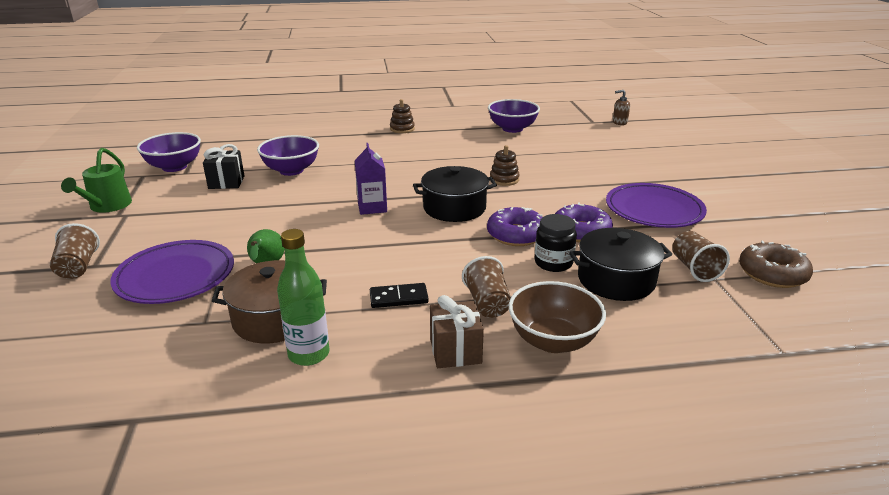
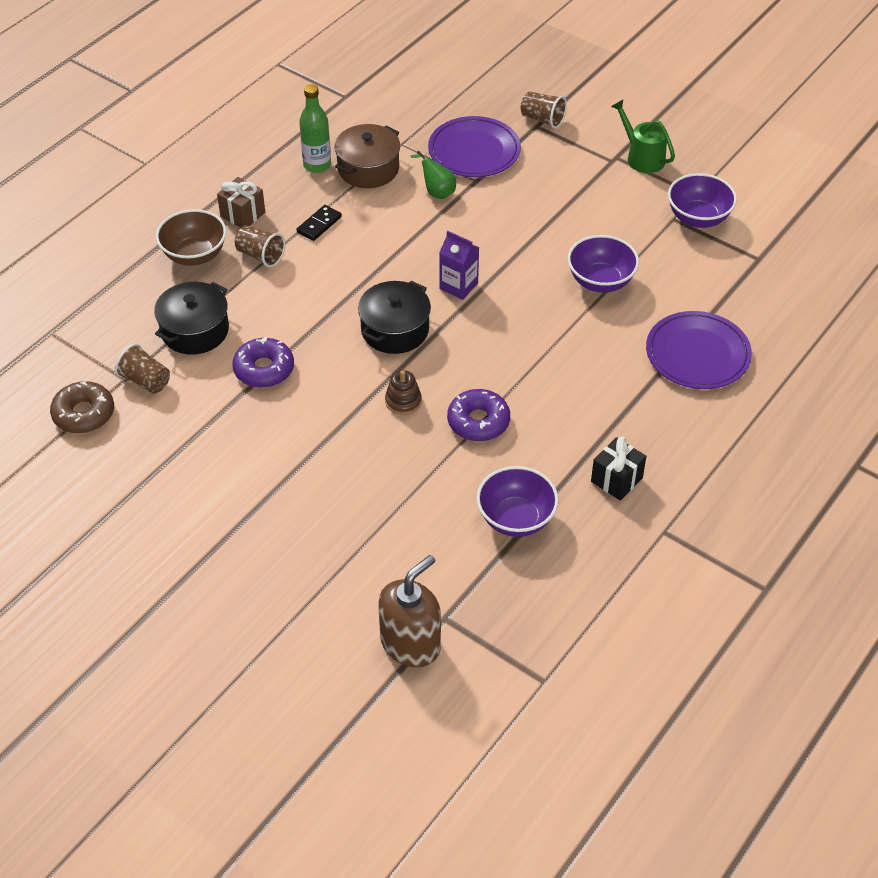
camera: 135 degrees right, 20 degrees up
(226, 182) = (619, 233): black gift -> black gift (616, 480)
(402, 129) = (628, 424): brown stacking toy -> none
(516, 235) = (310, 331): purple donut -> purple donut (478, 422)
(553, 263) = (253, 319): black jar -> none
(619, 122) = (411, 643): brown soap dispenser -> brown soap dispenser, size x2.13
(654, 210) = (226, 445): purple plate -> purple plate (697, 354)

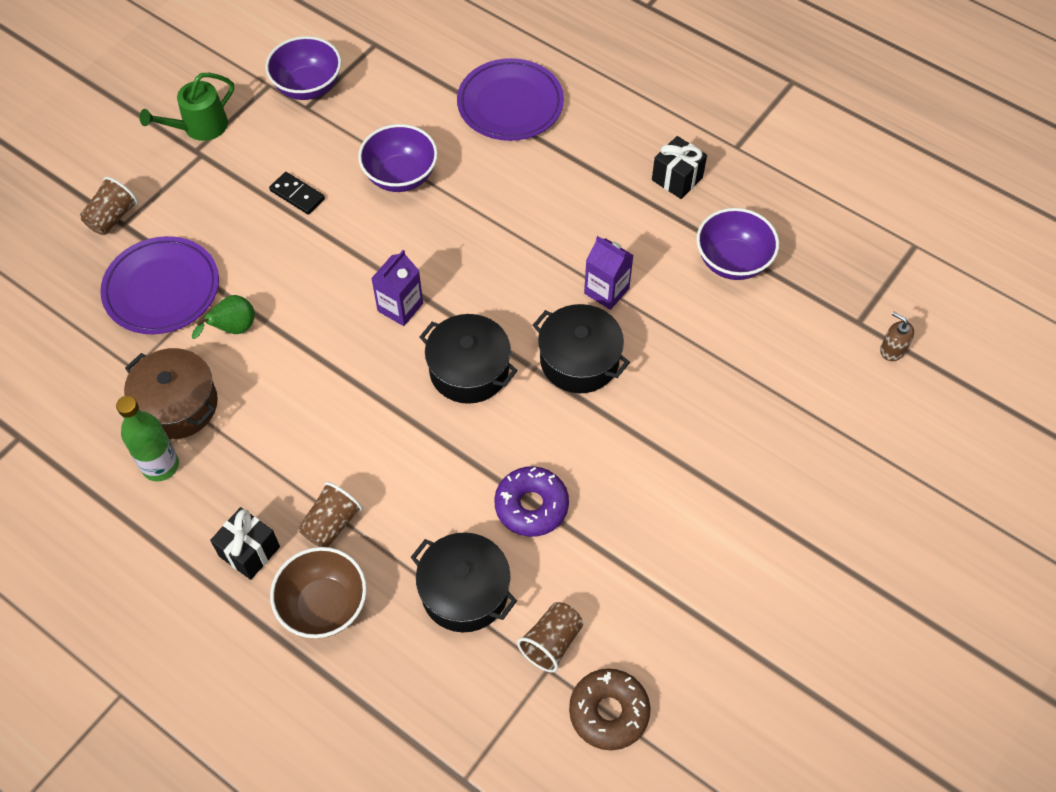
camera: 90 degrees left, 10 degrees up
(243, 214) = (249, 551): brown gift -> black gift
(319, 225) = (279, 457): black domino -> black domino (297, 195)
(403, 401) = (579, 360): brown stacking toy -> black pot
(411, 643) = (892, 350): brown soap dispenser -> brown soap dispenser, size x0.47
(478, 422) = (606, 291): purple donut -> purple carton

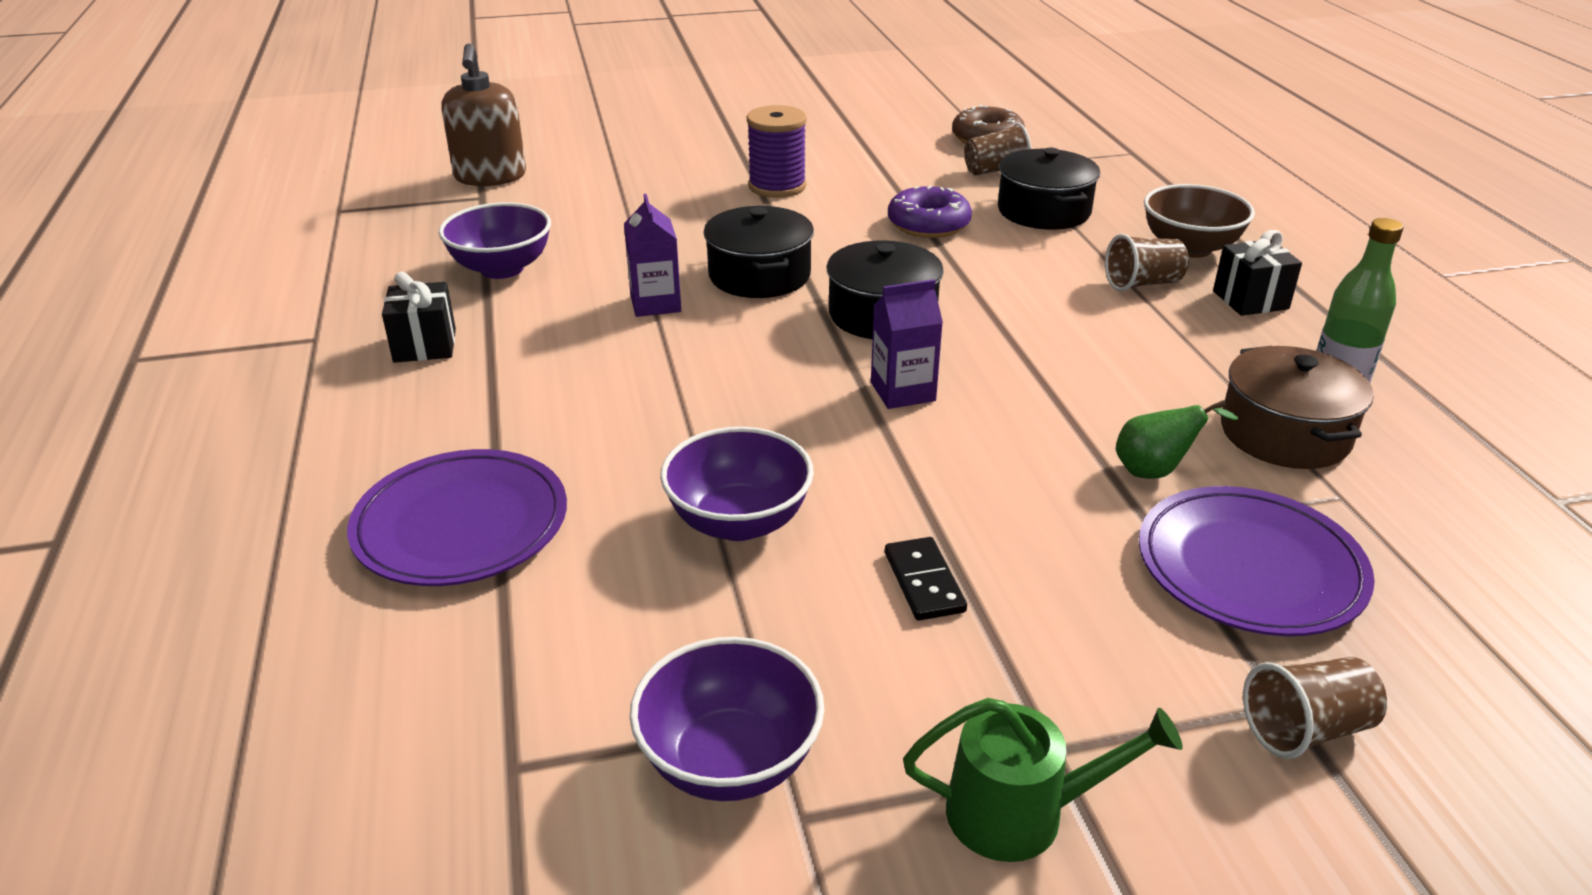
camera: 140 degrees left, 25 degrees down
(688, 485) = (777, 186): none -> purple spool
(892, 350) = (490, 177): brown soap dispenser -> brown soap dispenser, size x2.13

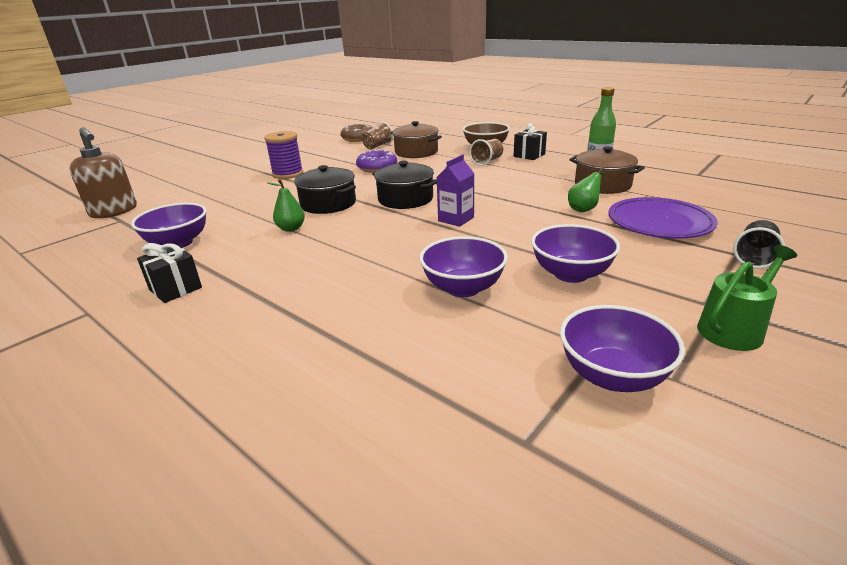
camera: 35 degrees left, 5 degrees down
(461, 525) = (322, 353): purple plate -> none
(655, 304) = (291, 228): purple carton -> green pear
(924, 582) = (571, 274): black domino -> purple bowl
(1044, 211) = (416, 152): black pot -> brown pot
(1306, 729) = (754, 257): brown cup -> black cup

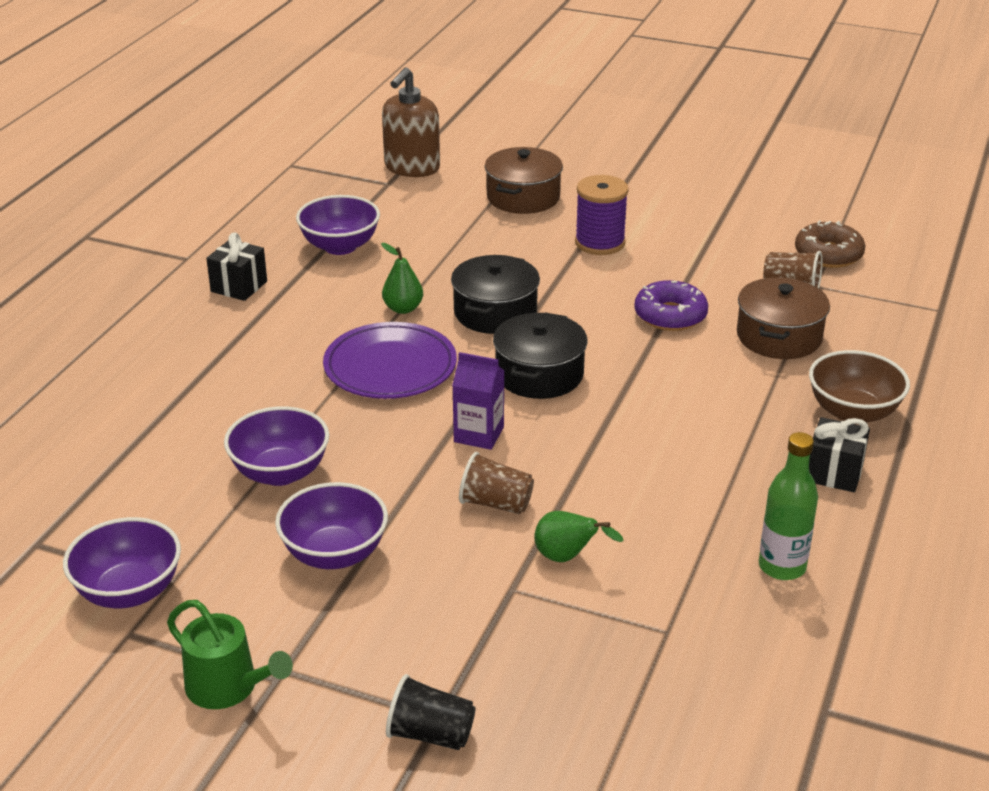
camera: 70 degrees right, 5 degrees up
(487, 161) = (766, 426): brown cup -> brown cup (495, 504)
(602, 185) = (696, 576): brown pot -> brown pot (523, 197)
(659, 223) = (535, 641): purple plate -> purple plate (390, 367)

